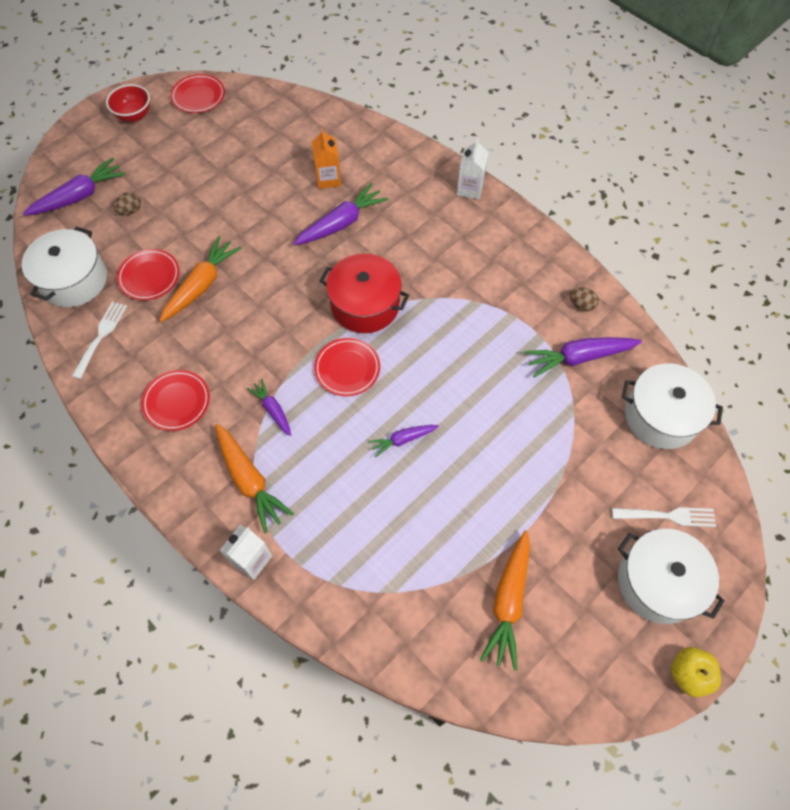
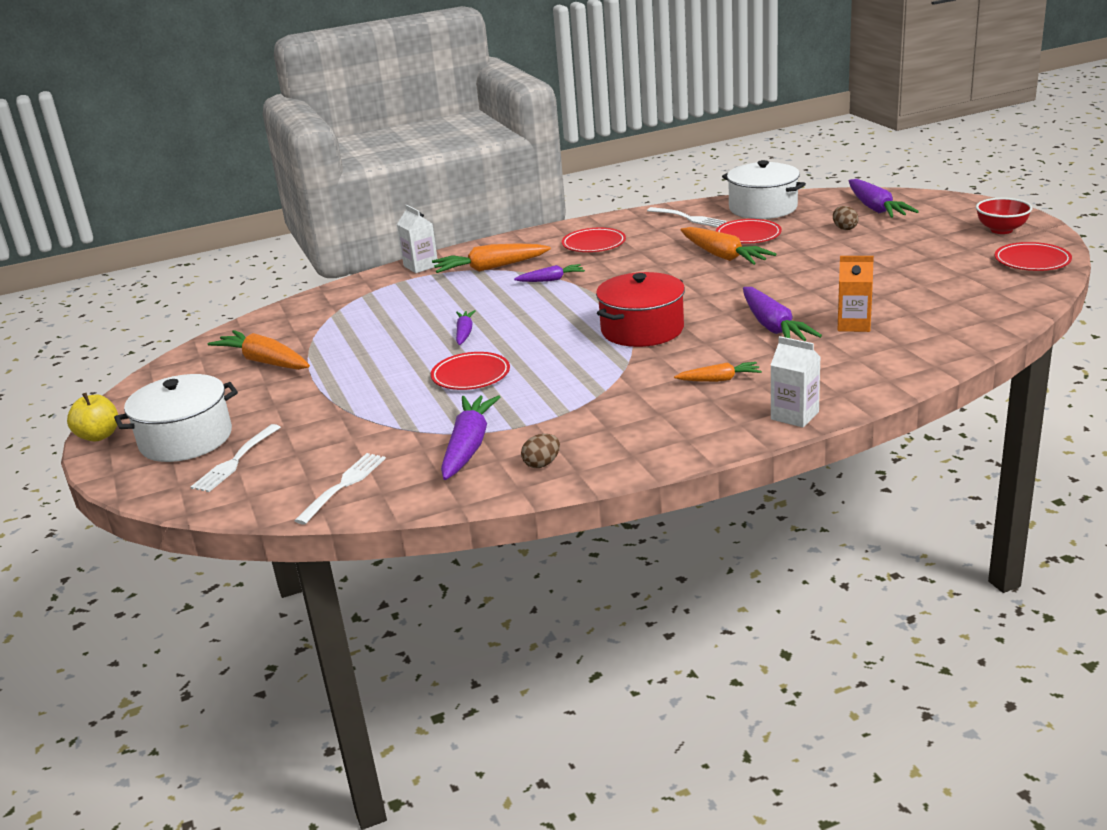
camera: 115 degrees right, 35 degrees down
(347, 369) = (568, 314): red plate -> red plate (471, 375)
(434, 237) = (719, 379): none -> orange carrot
(661, 416) = (343, 486): white pot -> white fork

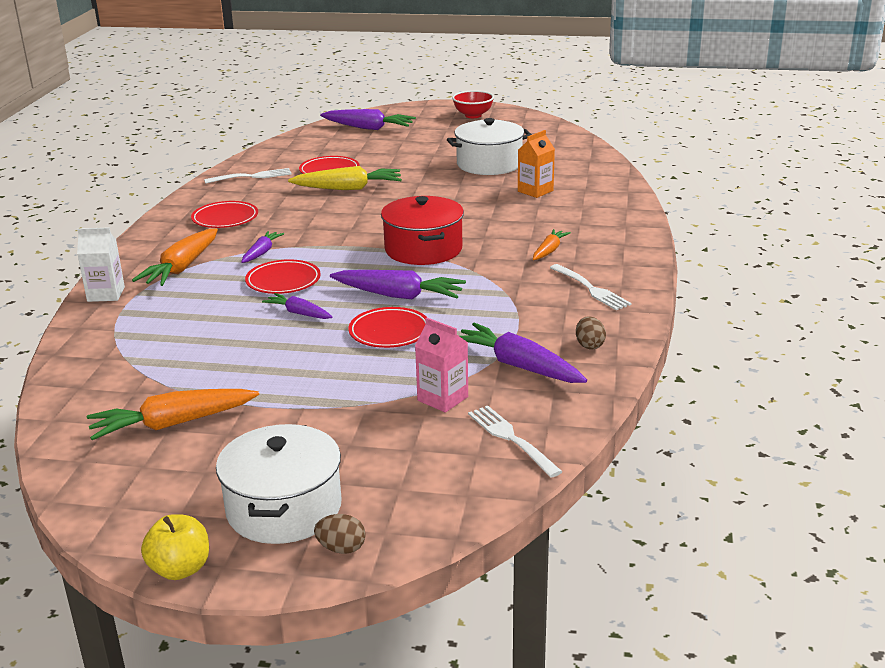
camera: 60 degrees left, 0 degrees up
(236, 460) = (379, 486): white fork -> white fork (590, 288)
(382, 436) = (442, 398): none -> pink carton
(723, 256) = (348, 188): orange carrot -> yellow carrot
(763, 208) = (290, 152): white pot -> white pot (489, 164)
(773, 327) = (496, 211): purple carrot -> purple carrot (398, 295)
(794, 415) = (636, 246): white carton -> none
(844, 228) = (381, 145): brown egg -> brown egg (341, 548)
(1032, 261) = (531, 125): red plate -> red plate (283, 281)

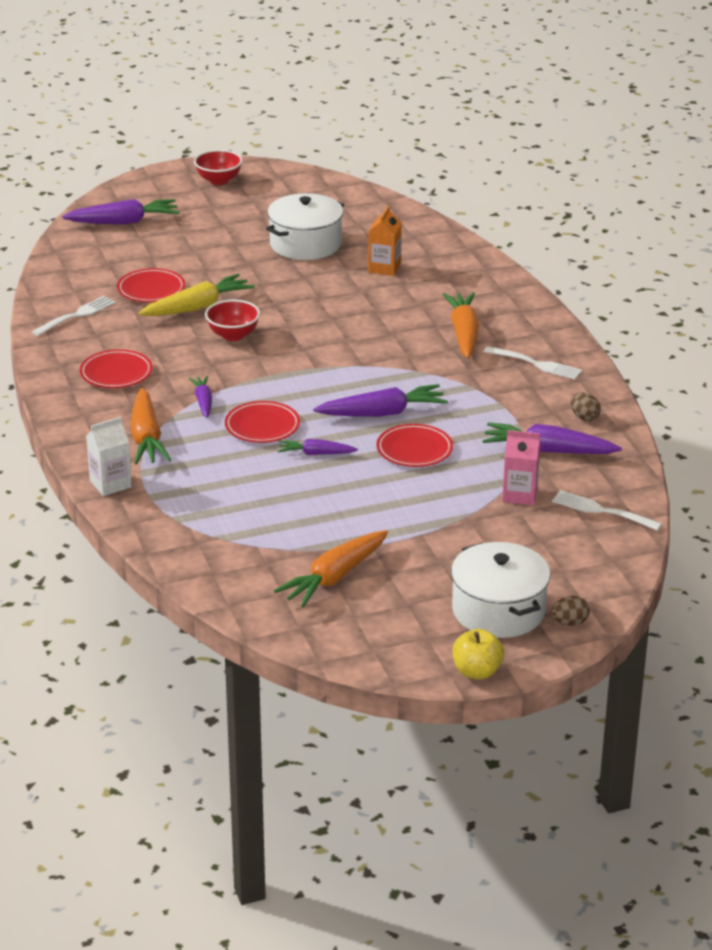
camera: 30 degrees left, 5 degrees up
(350, 212) = (233, 335): none -> red bowl
(423, 249) = (351, 360): red pot -> none
(549, 251) = (464, 333): orange carrot -> orange carrot, size x1.74

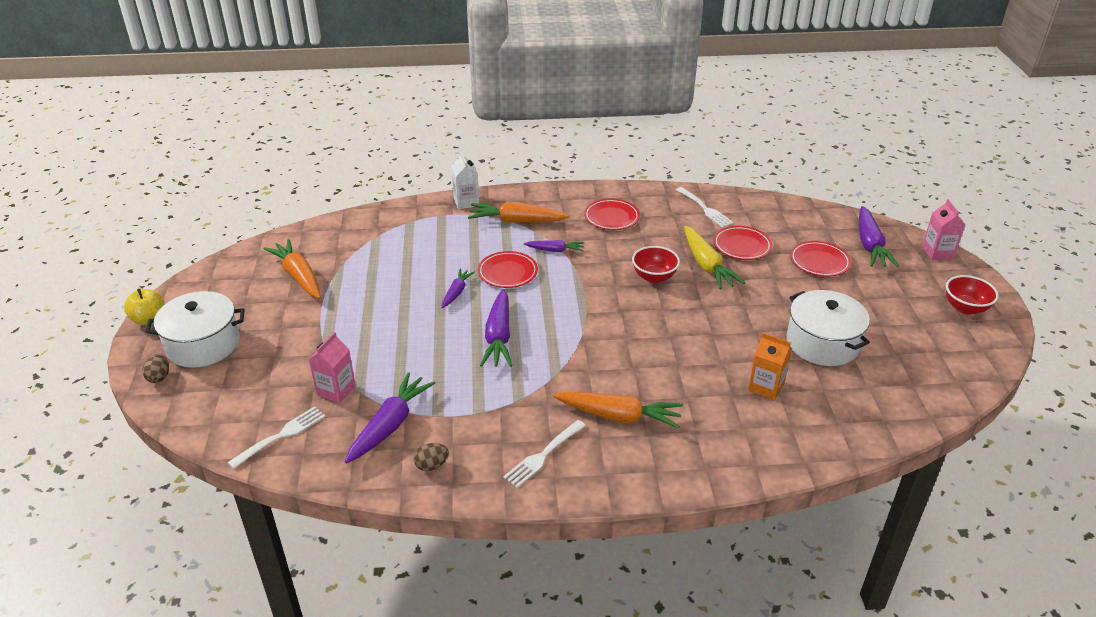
camera: 105 degrees right, 5 degrees up
(125, 190) = (937, 252): none -> pink carton
(414, 450) = (434, 344): red plate -> red plate (819, 262)

